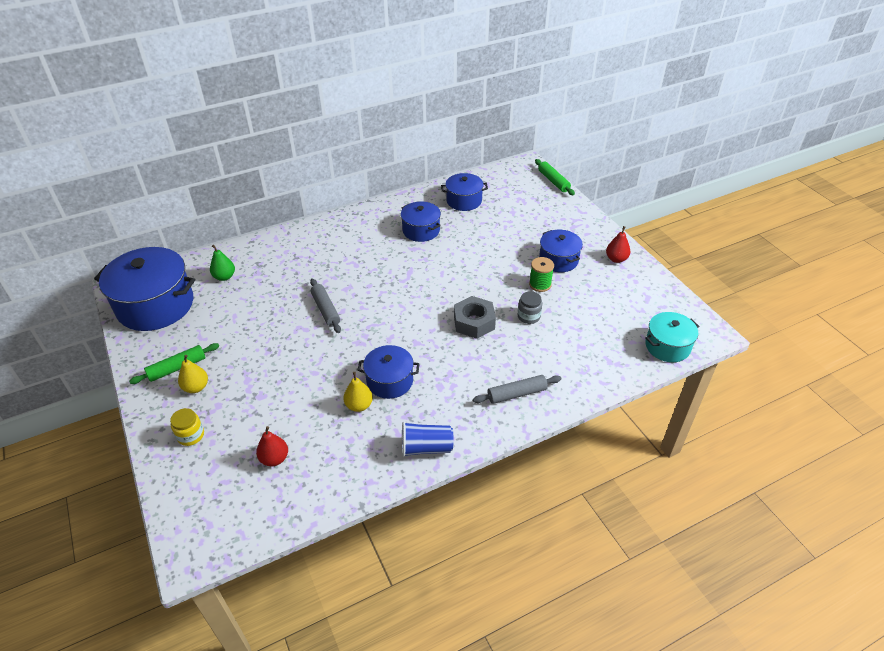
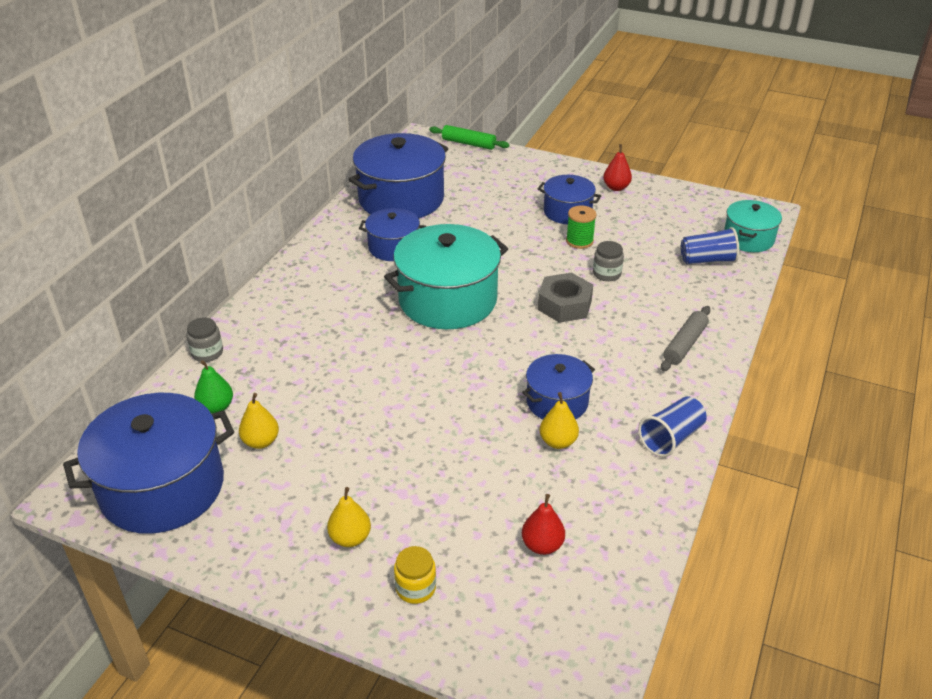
camera: 40 degrees left, 5 degrees down
(177, 368) = (295, 534): green rolling pin -> none
(221, 308) = (261, 441): none -> yellow pear
(255, 244) = (207, 353): none -> grey jar
(325, 309) = (394, 374): grey rolling pin -> none
(409, 280) = (447, 300): none -> turquoise pot
(464, 201) = (401, 199): blue pot -> blue pot, size x1.80
(613, 345) = (707, 260): none -> blue cup

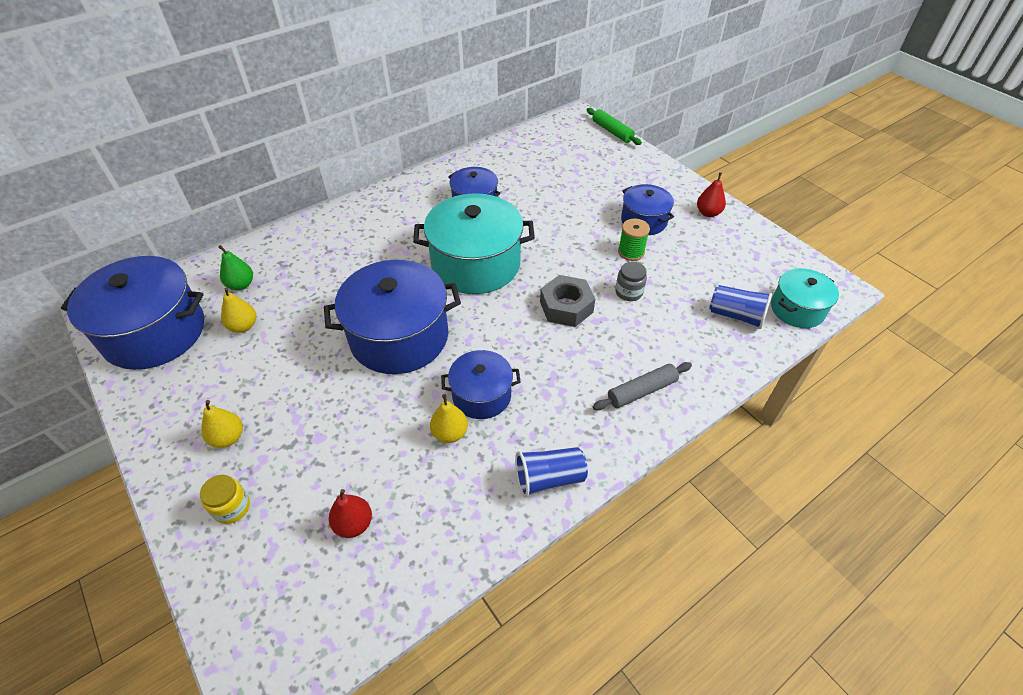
camera: 30 degrees right, 10 degrees up
(207, 353) = (274, 239): grey jar -> none
(401, 199) = (516, 163): blue pot -> blue pot (399, 336)

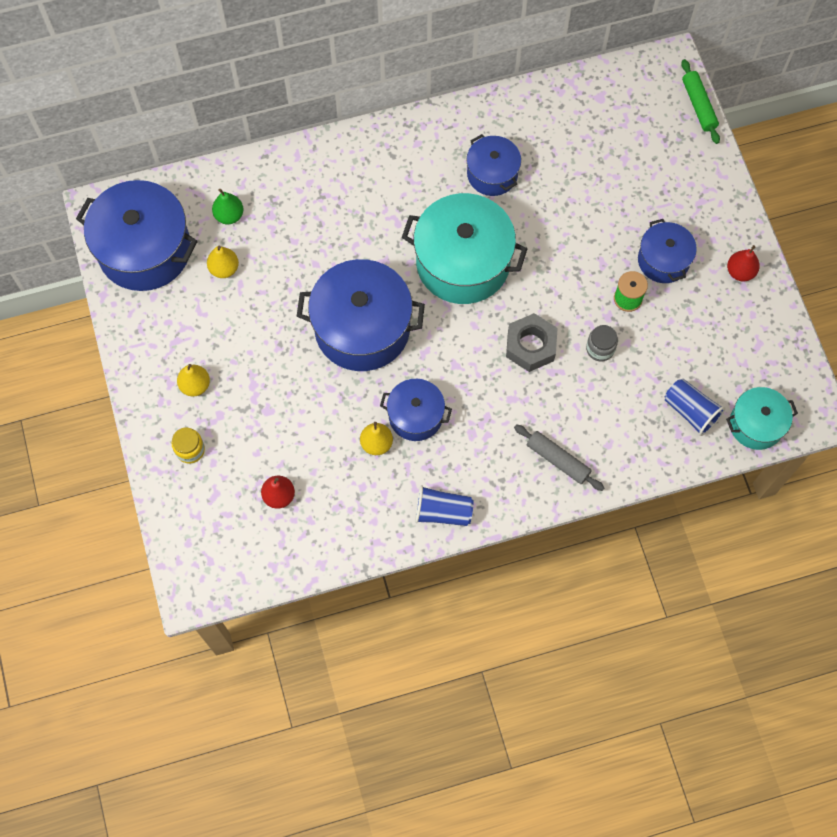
camera: 20 degrees right, 20 degrees up
(642, 391) = (558, 460): grey rolling pin -> grey rolling pin turned 45 degrees clockwise

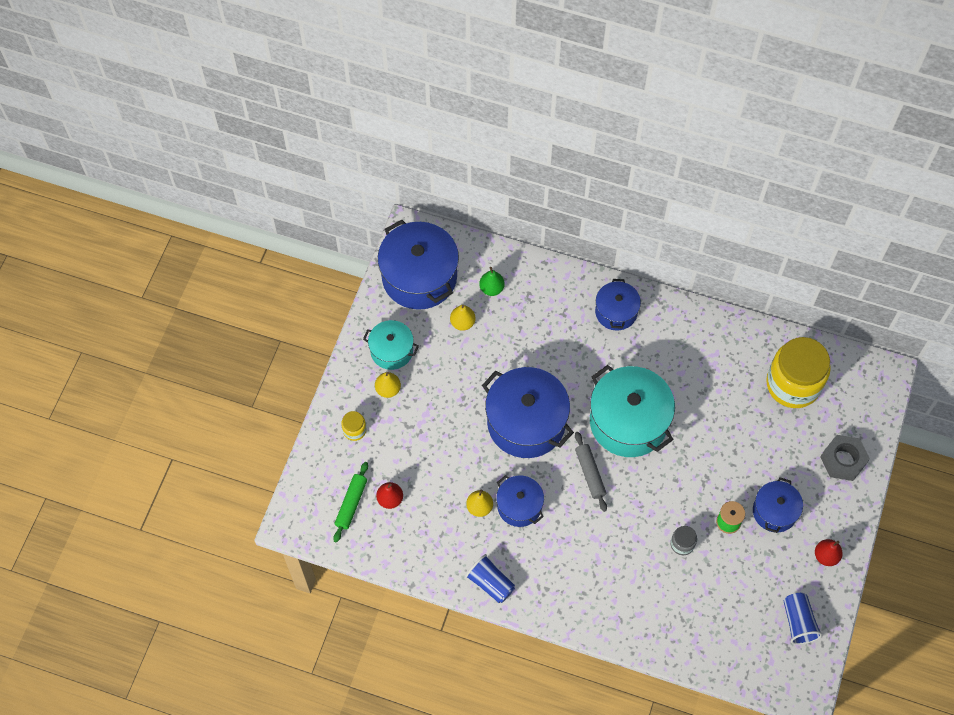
camera: 35 degrees right, 5 degrees down
(492, 174) = (694, 372): blue pot -> blue pot (616, 312)
(530, 346) = (634, 510): grey nut -> grey nut (843, 460)
(558, 460) = (595, 601): grey rolling pin -> grey rolling pin (590, 473)
(593, 127) = (793, 384): none -> yellow jar
(690, 411) = (715, 630): blue cup -> blue cup (798, 622)
(698, 105) = (884, 417): green rolling pin -> green rolling pin (351, 504)
(756, 424) = (756, 671): turquoise pot -> turquoise pot (391, 351)

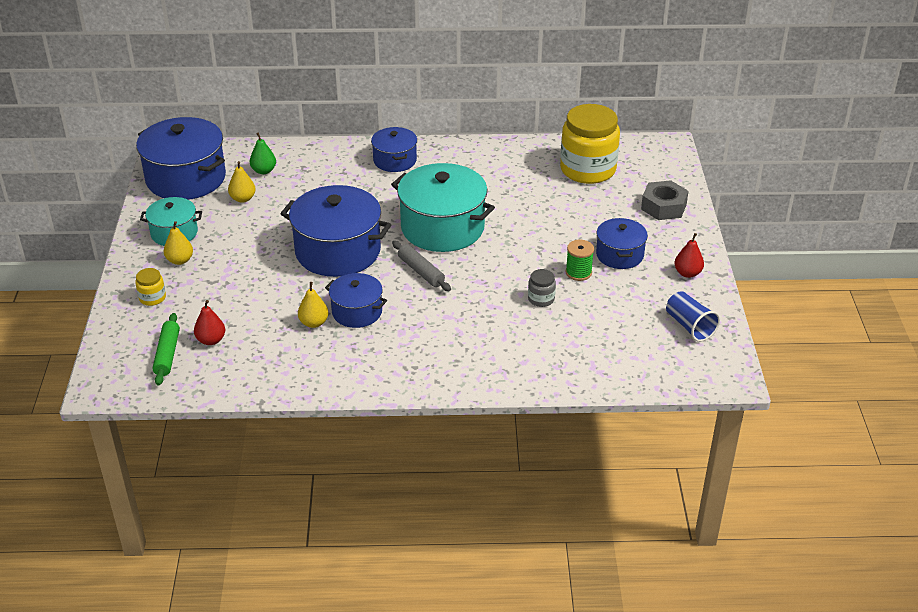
camera: 20 degrees left, 25 degrees down
(490, 583) = (350, 378): blue cup -> none

